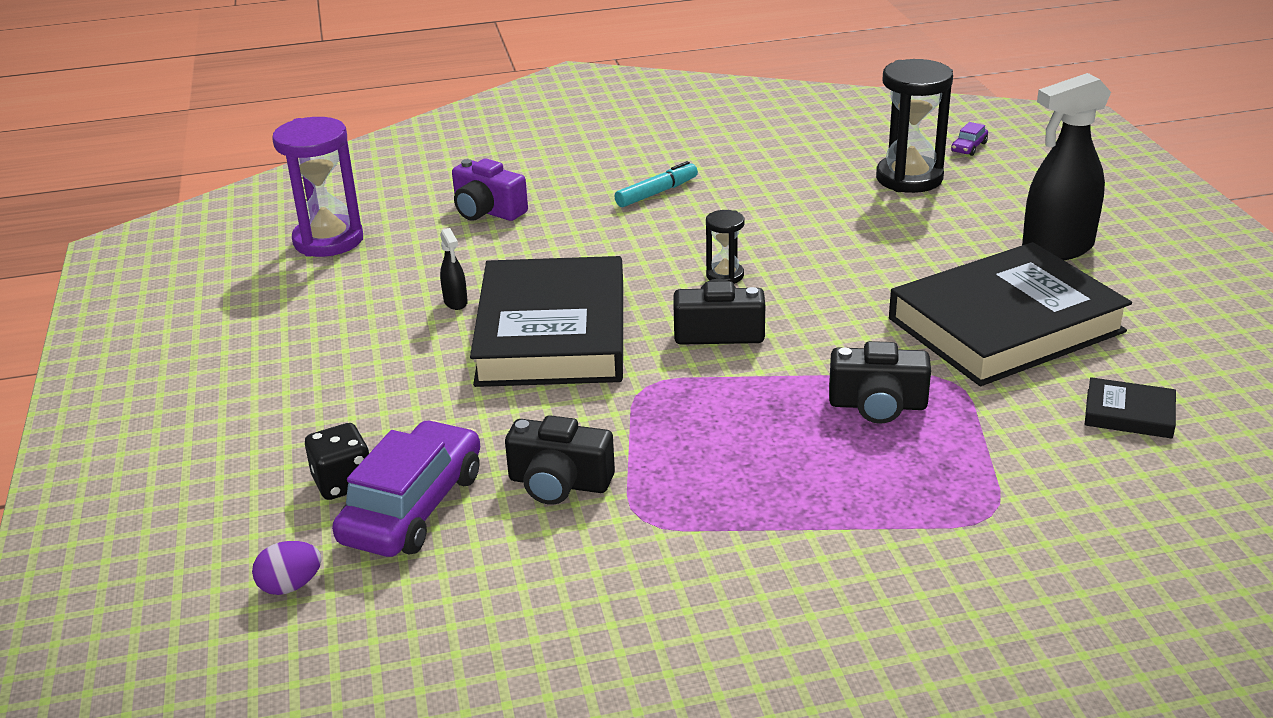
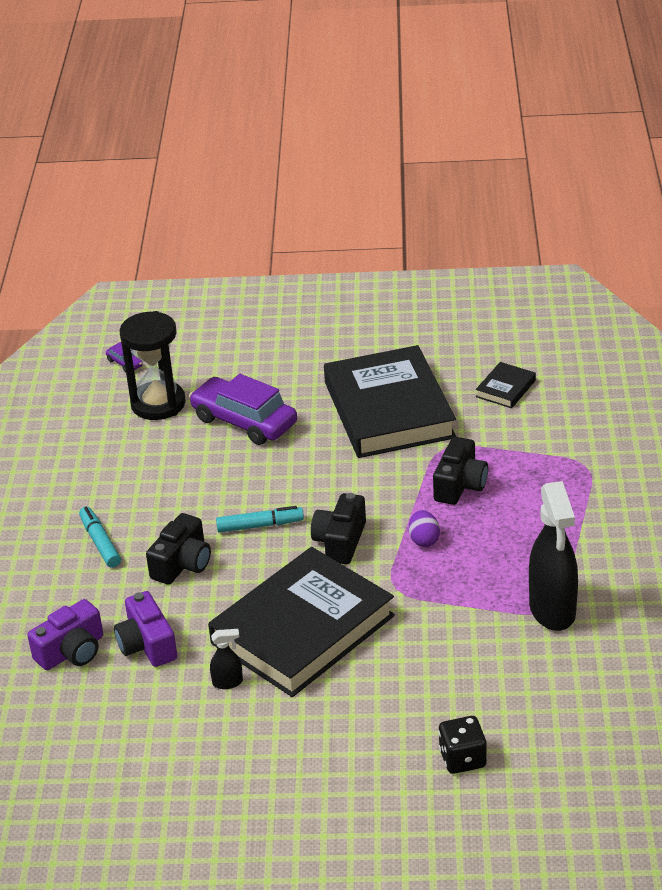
camera: 75 degrees left, 5 degrees up
(290, 586) = (574, 788): purple egg -> purple egg (424, 540)
(328, 240) = (69, 765): purple hourglass -> none
(413, 507) = (503, 721): purple car -> purple car (244, 421)
(506, 247) = (147, 644): none -> purple camera
(552, 333) = (302, 629): black book -> black book turned 60 degrees counterclockwise
(559, 483) = (498, 644): black camera -> black camera (182, 564)
(725, 275) = (260, 525): black hourglass -> turquoise marker
(1056, 249) = (302, 363): black spray bottle -> black spray bottle (552, 610)

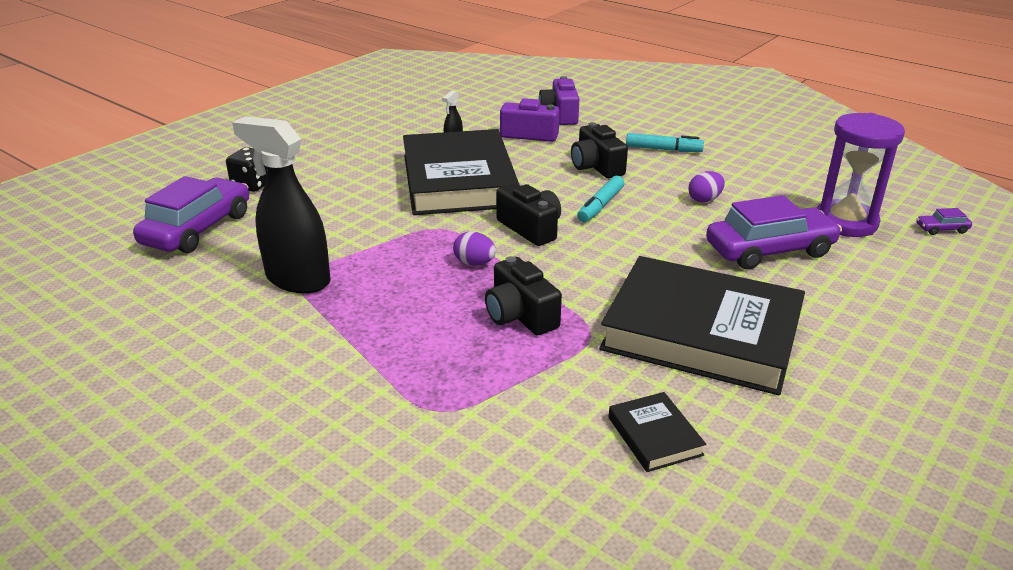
camera: 125 degrees right, 5 degrees down
(158, 404) = (845, 222): black hourglass -> purple hourglass
(188, 479) = (704, 199): none -> purple egg
(567, 725) = (198, 229): none -> purple car

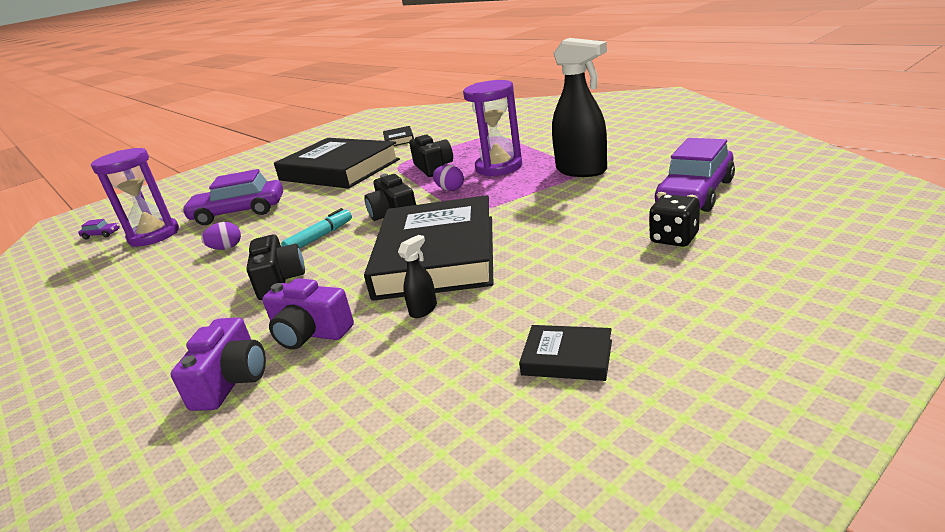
camera: 165 degrees left, 5 degrees down
(358, 122) = (567, 357): none -> black book
(412, 302) = (499, 167): none -> purple hourglass
(663, 149) = (180, 309): turquoise marker -> none

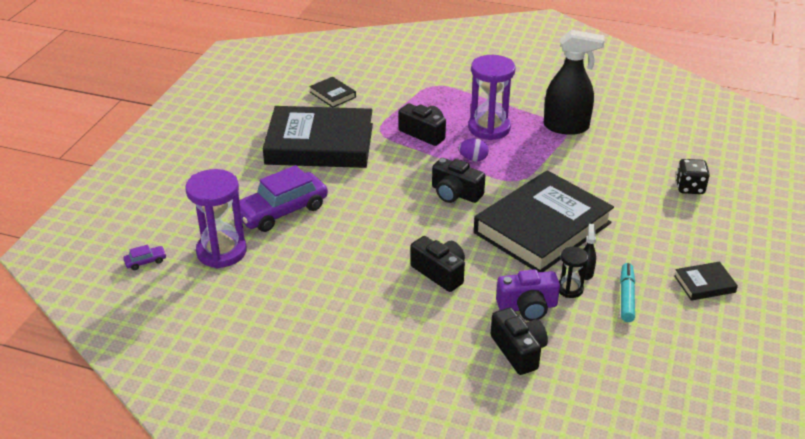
camera: 35 degrees left, 10 degrees up
(226, 248) = (335, 252): purple egg -> none
(232, 381) = (518, 351): purple camera -> black camera
(320, 237) = (416, 226): turquoise marker -> turquoise marker (626, 297)
(381, 324) = (570, 289): none -> black hourglass
(437, 255) = (542, 228): black book -> black book turned 75 degrees clockwise
(695, 194) = (670, 145): purple car -> none

